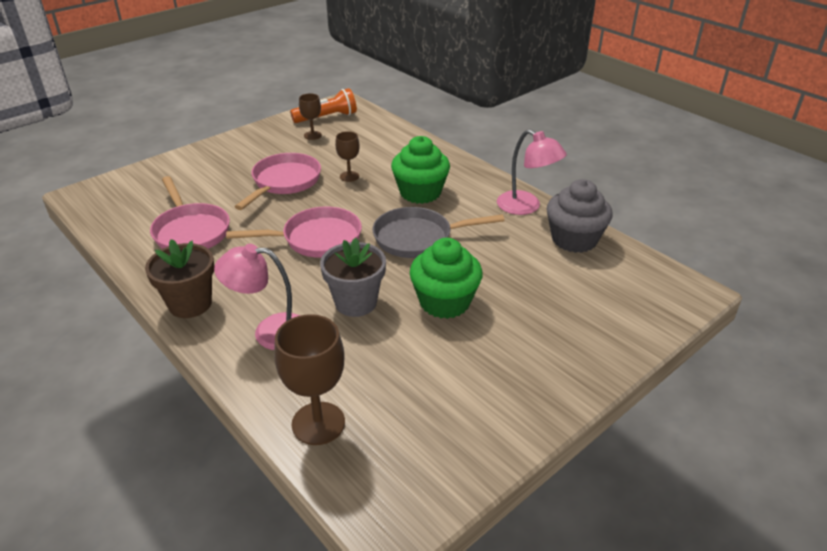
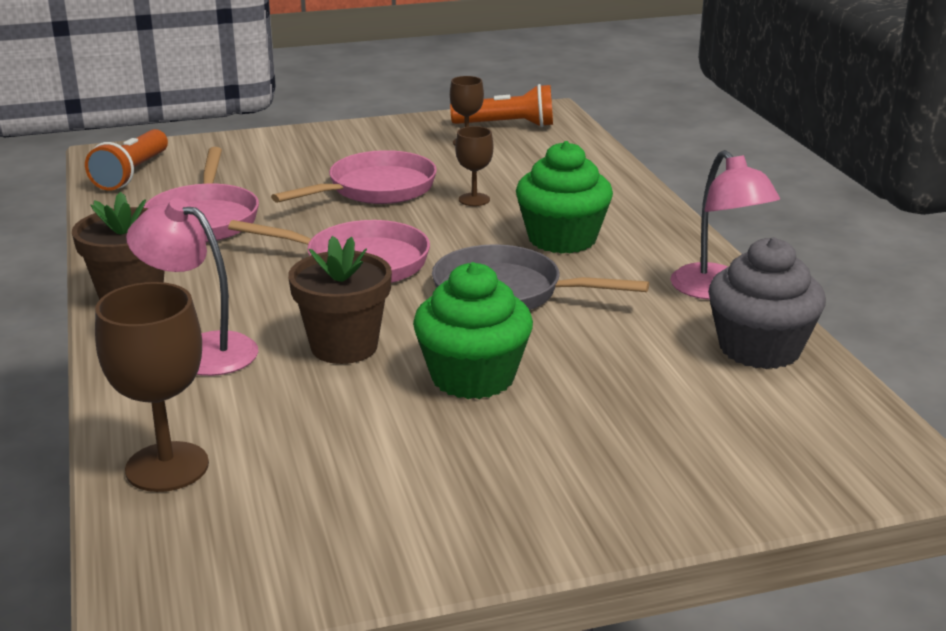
camera: 25 degrees right, 10 degrees down
(110, 207) = (131, 174): none -> orange flashlight
(356, 302) = (344, 347): grey flower pot -> brown flower pot

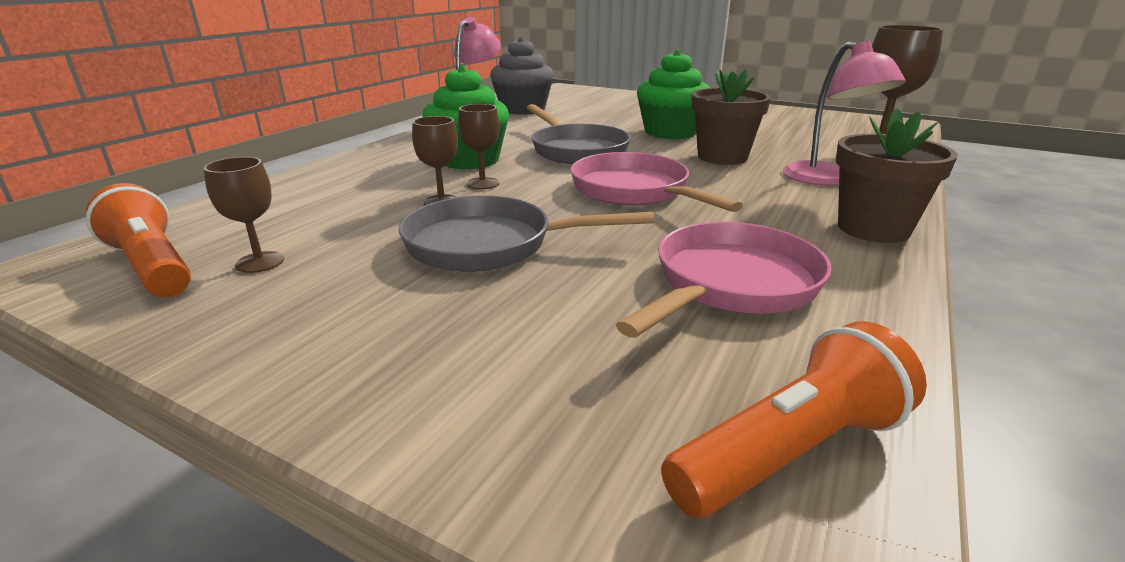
camera: 135 degrees left, 0 degrees up
(376, 189) = (489, 245): pink pan -> grey pan
(487, 223) = (482, 183): none -> brown goblet

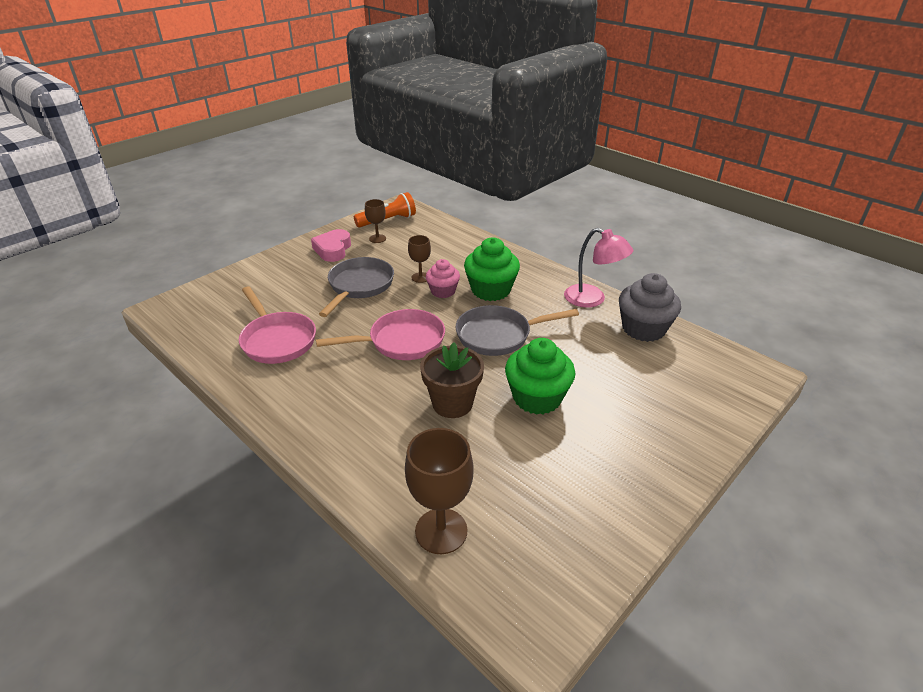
camera: 105 degrees right, 10 degrees up
(310, 308) = (333, 250): none -> pink heart
(482, 183) = (443, 291): brown goblet -> pink cupcake
(790, 452) = (192, 319): orange flashlight -> none
(826, 180) = (375, 438): pink lamp -> none
(873, 229) = (290, 415): brown flower pot -> none

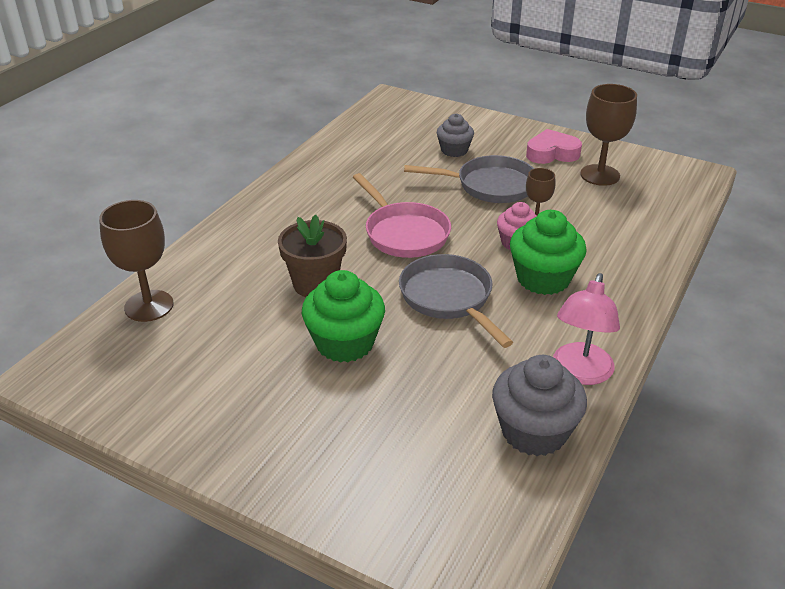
camera: 75 degrees right, 0 degrees up
(277, 340) = (372, 164): pink pan -> none
(291, 292) = (454, 150): none -> grey cupcake
(377, 238) = (600, 175): brown goblet -> brown goblet, size x1.77
(387, 221) = (649, 173): orange flashlight -> none

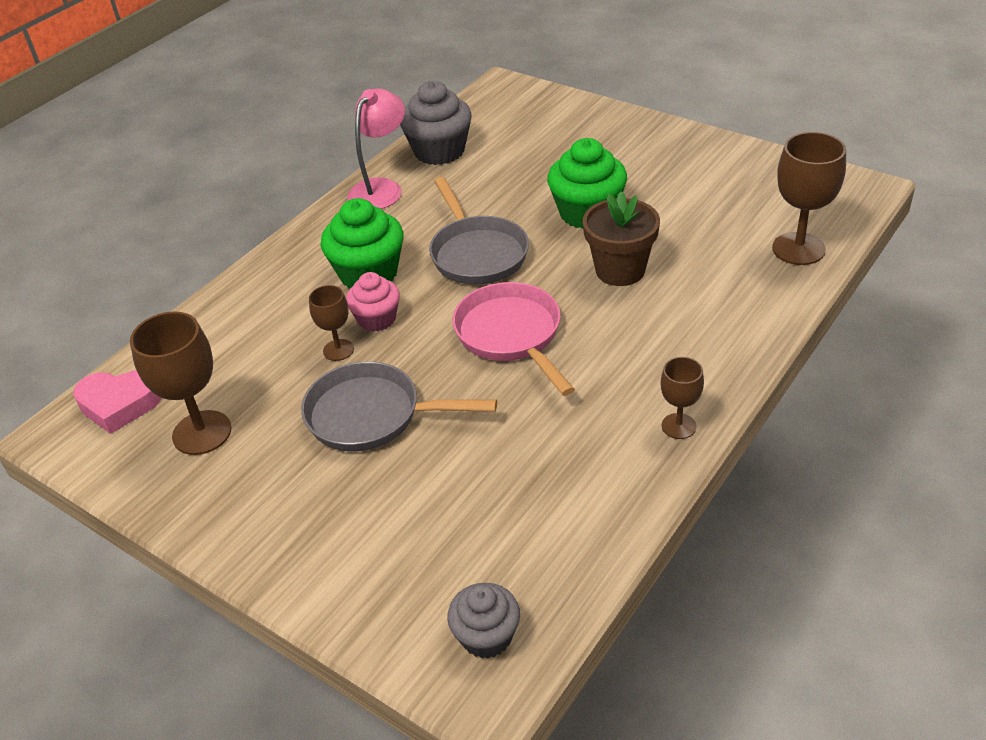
camera: 170 degrees left, 5 degrees up
(285, 185) = (678, 426): none -> brown goblet
(454, 150) = (400, 500): grey cupcake -> grey cupcake (486, 636)
(552, 153) = (244, 486): pink heart -> pink heart (119, 405)

